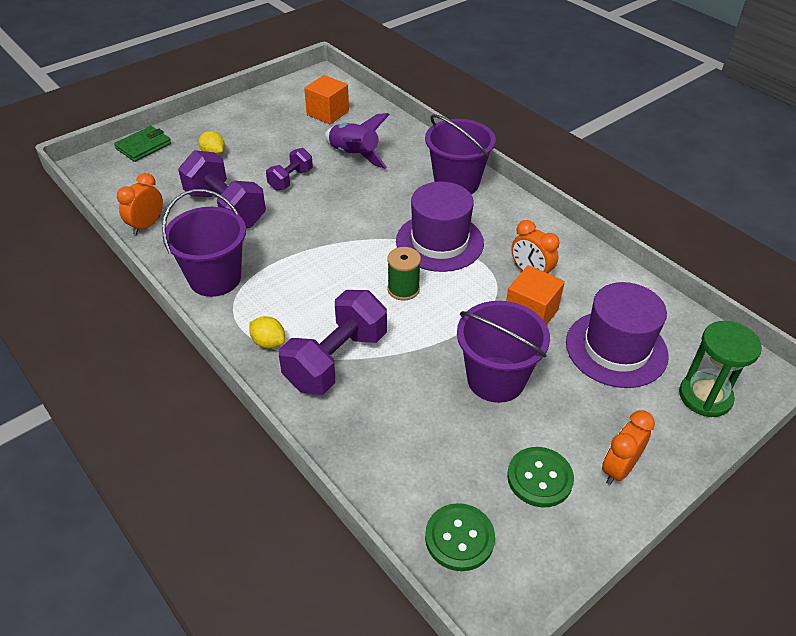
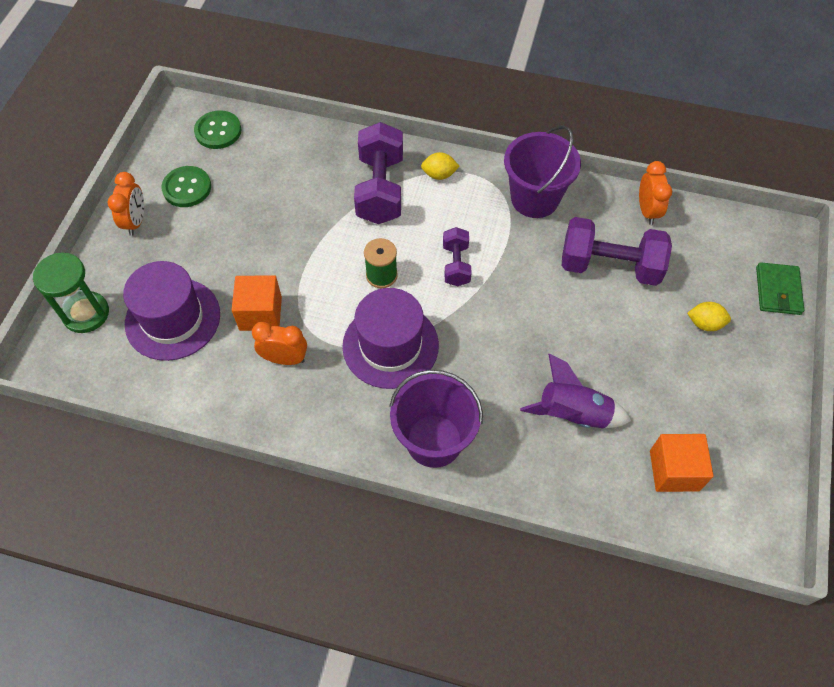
camera: 145 degrees right, 15 degrees up
(290, 179) = (596, 337): purple dumbbell -> purple dumbbell (456, 265)
(496, 379) = (255, 239): purple bucket -> none

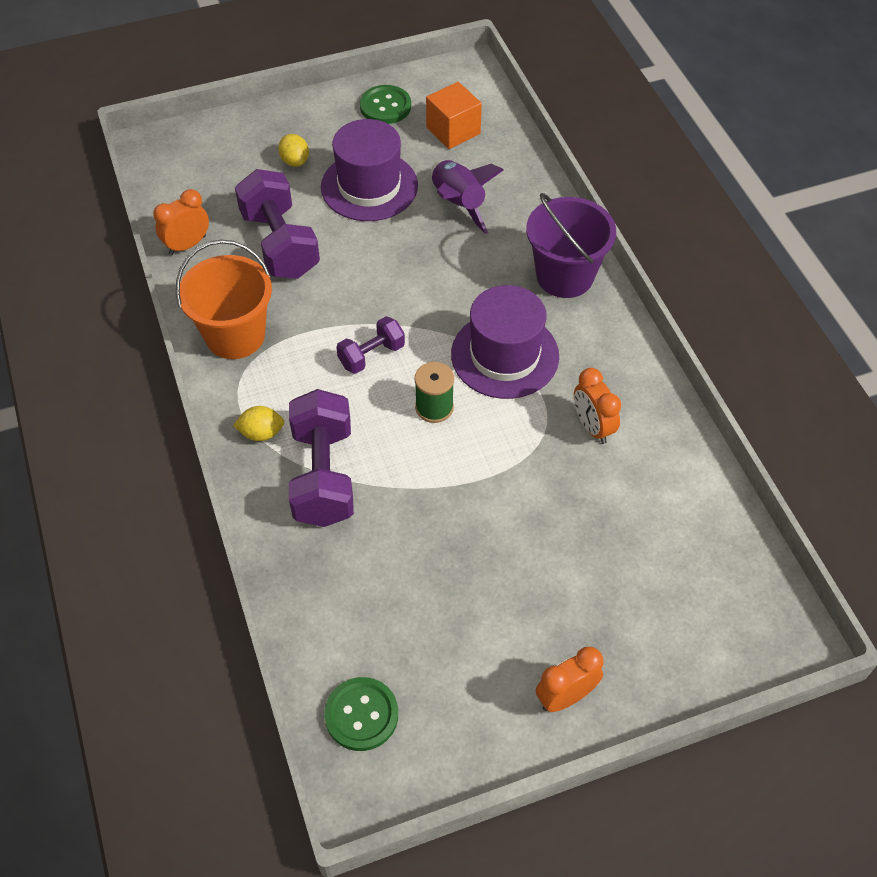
camera: 125 degrees left, 5 degrees down
(86, 313) = (712, 645): green hourglass -> none
(173, 319) = (641, 554): purple hat -> purple hat (369, 186)
(187, 188) = (475, 679): green button -> green button (385, 106)
(260, 313) = (565, 480): orange cube -> none
(380, 189) = (323, 475): purple dumbbell -> purple dumbbell turned 60 degrees counterclockwise
(439, 174) = (261, 433): yellow lemon -> yellow lemon turned 60 degrees counterclockwise
(535, 198) = (235, 335): purple bucket -> orange bucket
(778, 291) = (220, 131): green wallet -> none

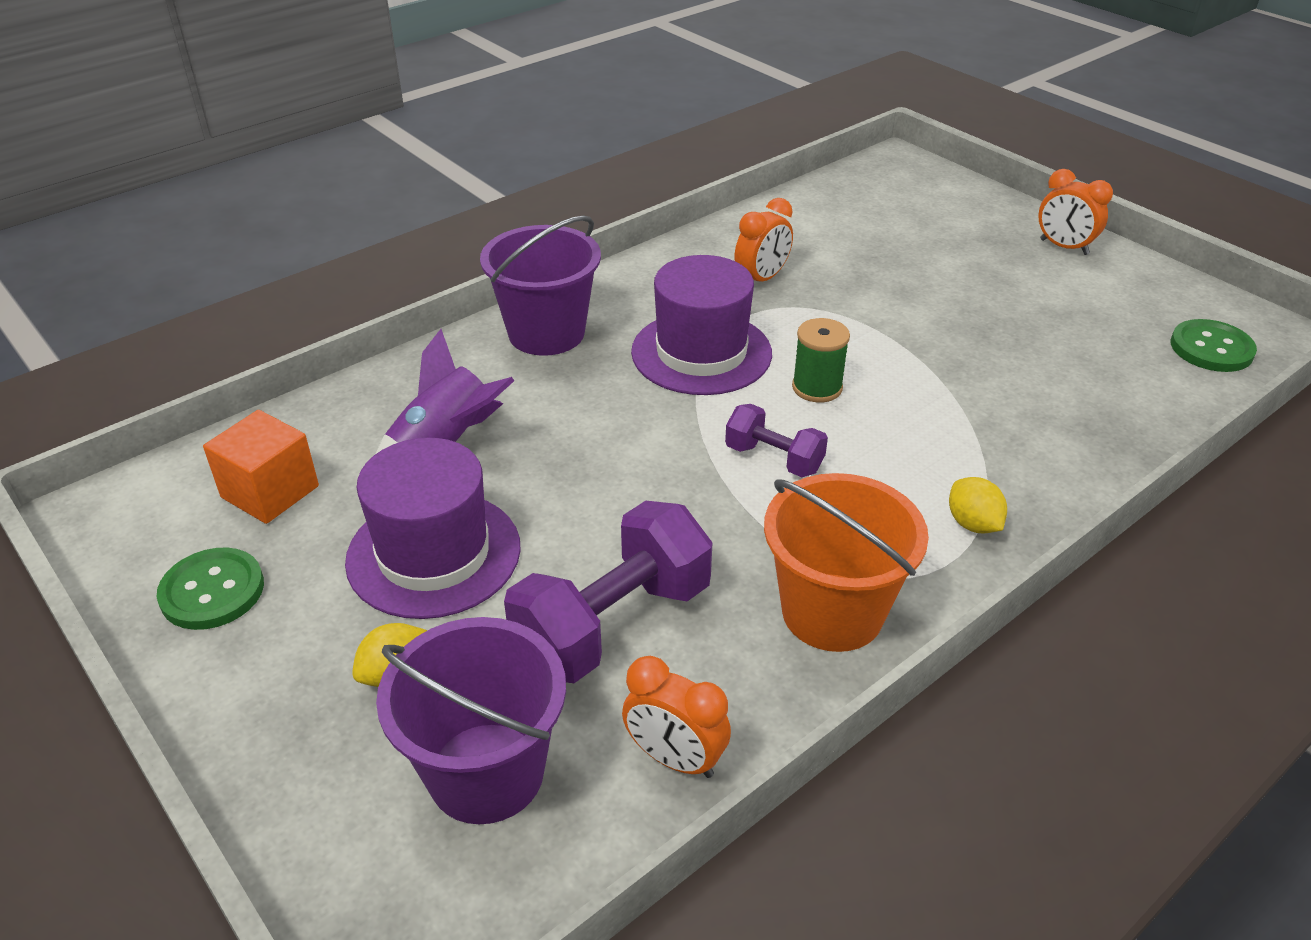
camera: 110 degrees left, 15 degrees down
(220, 182) = (486, 773): none -> purple bucket
(323, 475) = (984, 449): purple dumbbell -> none

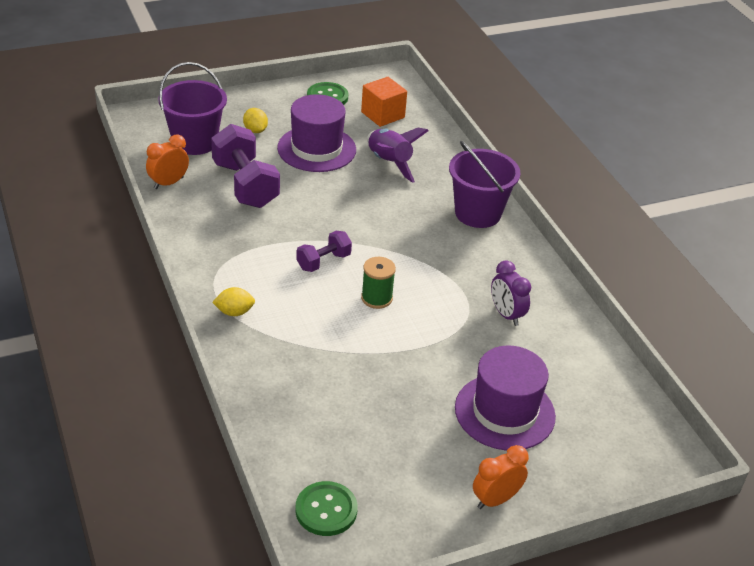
camera: 105 degrees right, 0 degrees up
(701, 353) = (432, 264): purple hat -> purple hat (504, 412)
(761, 279) = (506, 314): orange clock -> purple clock
(832, 612) = (210, 245): orange bucket -> none

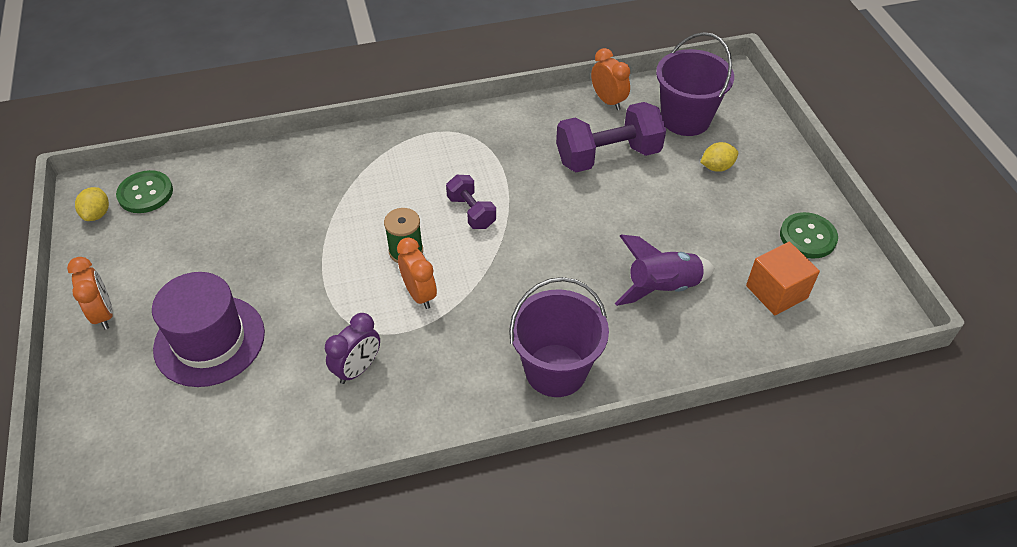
camera: 100 degrees right, 10 degrees up
(234, 312) = (403, 144): yellow lemon -> yellow lemon (97, 214)
(316, 149) = (685, 219): purple hat -> none
(423, 286) = (419, 294): none -> orange clock
(506, 314) = (357, 369): purple clock -> purple clock turned 150 degrees clockwise

